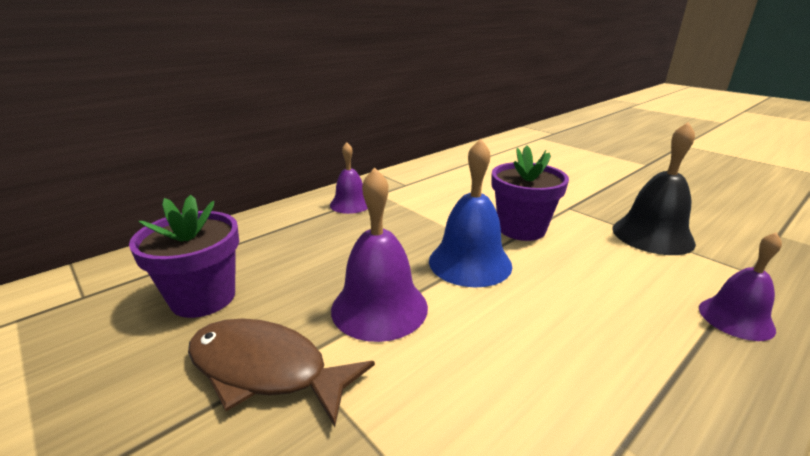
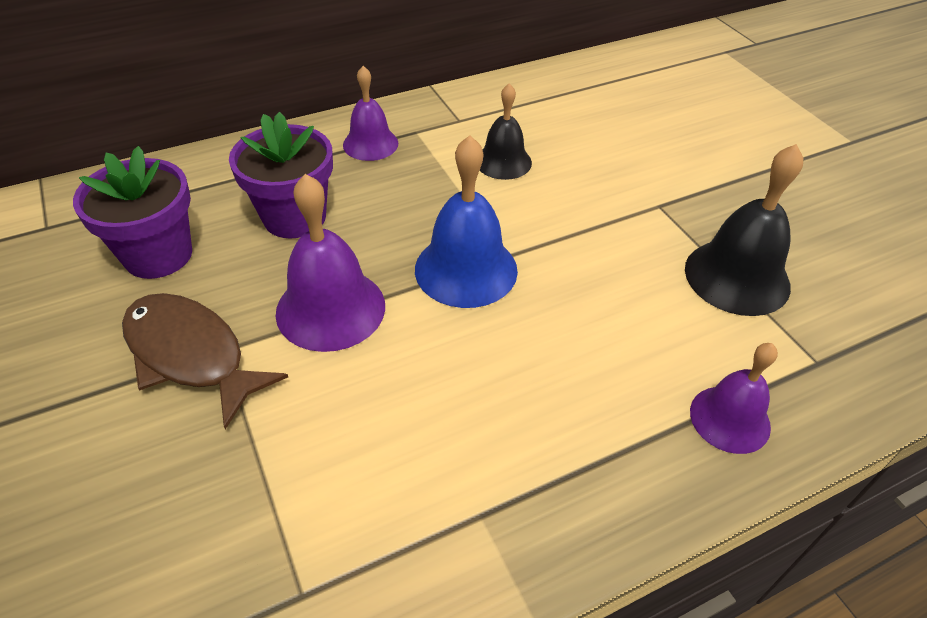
camera: 15 degrees right, 20 degrees up
(450, 200) = (503, 161): none -> black bell
(521, 229) = (565, 230): purple flower pot -> purple flower pot (294, 217)

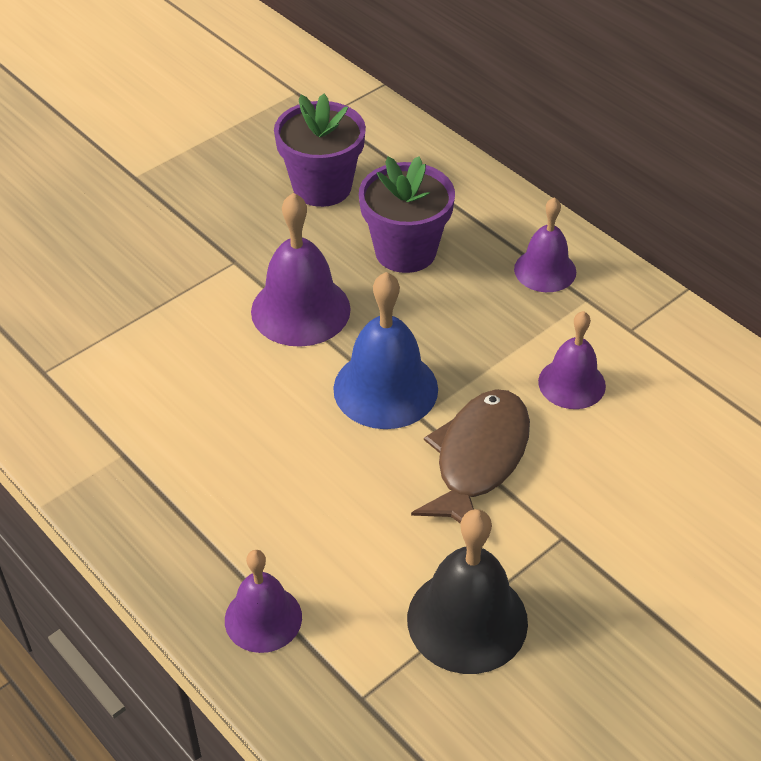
camera: 75 degrees right, 0 degrees up
(190, 355) = (223, 246): brown fish -> brown fish (478, 458)
(503, 161) = (571, 383): black bell -> purple bell

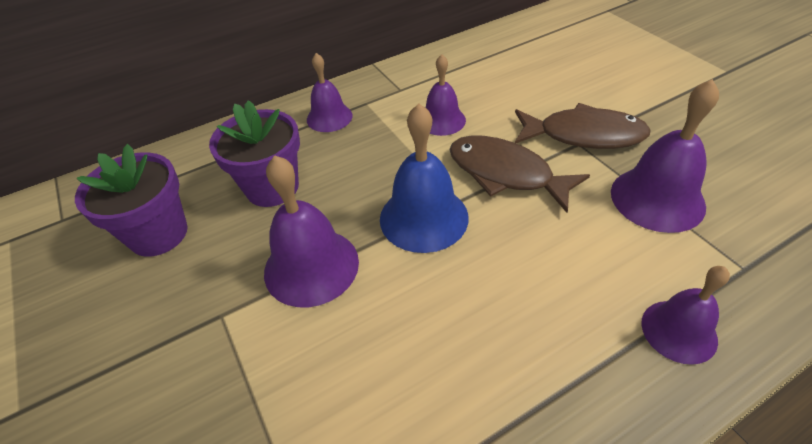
camera: 75 degrees left, 0 degrees up
(467, 620) = (657, 198): black bell -> purple bell
(582, 544) = (584, 135): none -> brown fish

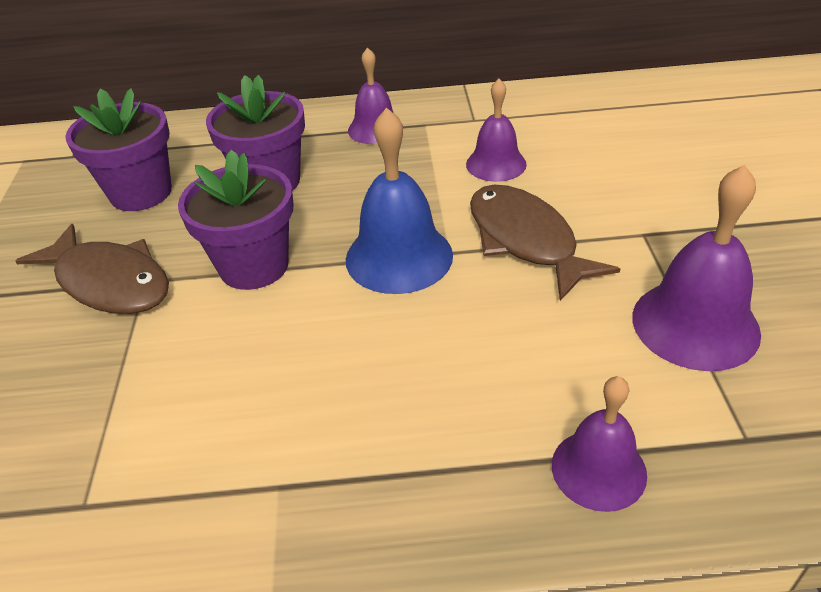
camera: 25 degrees right, 5 degrees down
(311, 266) = (254, 266): purple bell -> purple flower pot
(584, 135) = (658, 227): brown fish -> brown fish (110, 282)

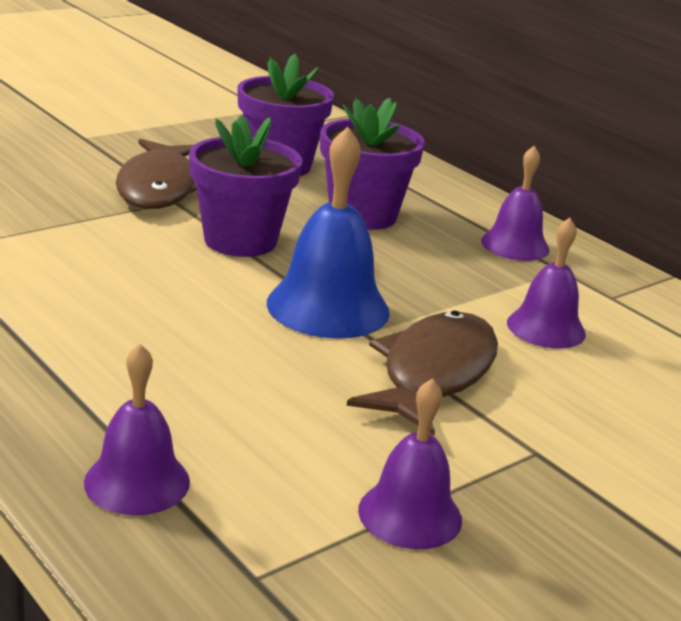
camera: 50 degrees right, 15 degrees down
(695, 324) = (410, 514): purple bell -> purple bell, size x0.64

